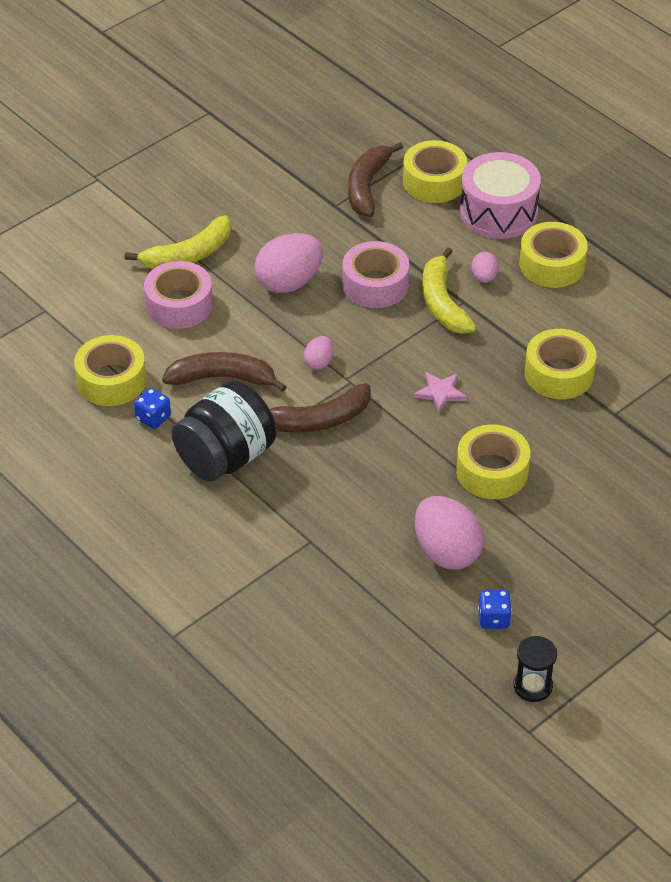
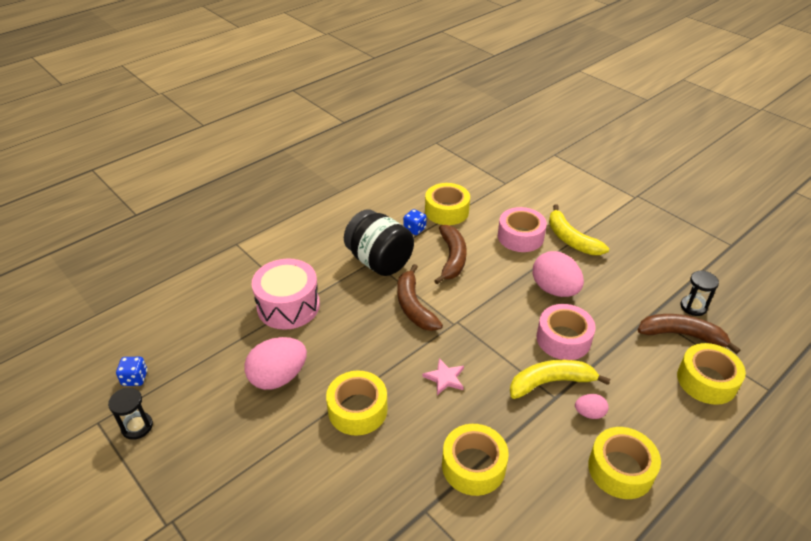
camera: 90 degrees right, 5 degrees down
(319, 362) = (472, 306): pink egg -> none
(321, 168) = (693, 307): none -> black hourglass
(493, 618) = (208, 404): blue dice -> blue dice (135, 378)
(498, 212) = (682, 428): pink drum -> pink drum (288, 306)

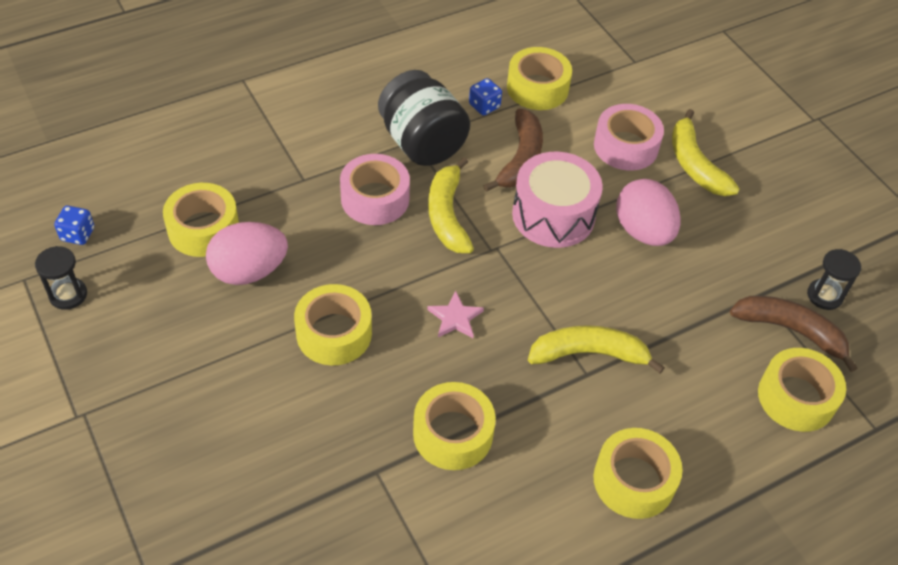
camera: 10 degrees right, 10 degrees up
(234, 353) = (203, 229): none -> yellow tape
(288, 306) = (286, 180): pink drum -> pink drum (553, 215)
(414, 306) = (447, 215): brown banana -> yellow banana
(563, 339) = (628, 301): pink tape -> pink tape (375, 198)
(589, 413) = (623, 404): pink egg -> none

